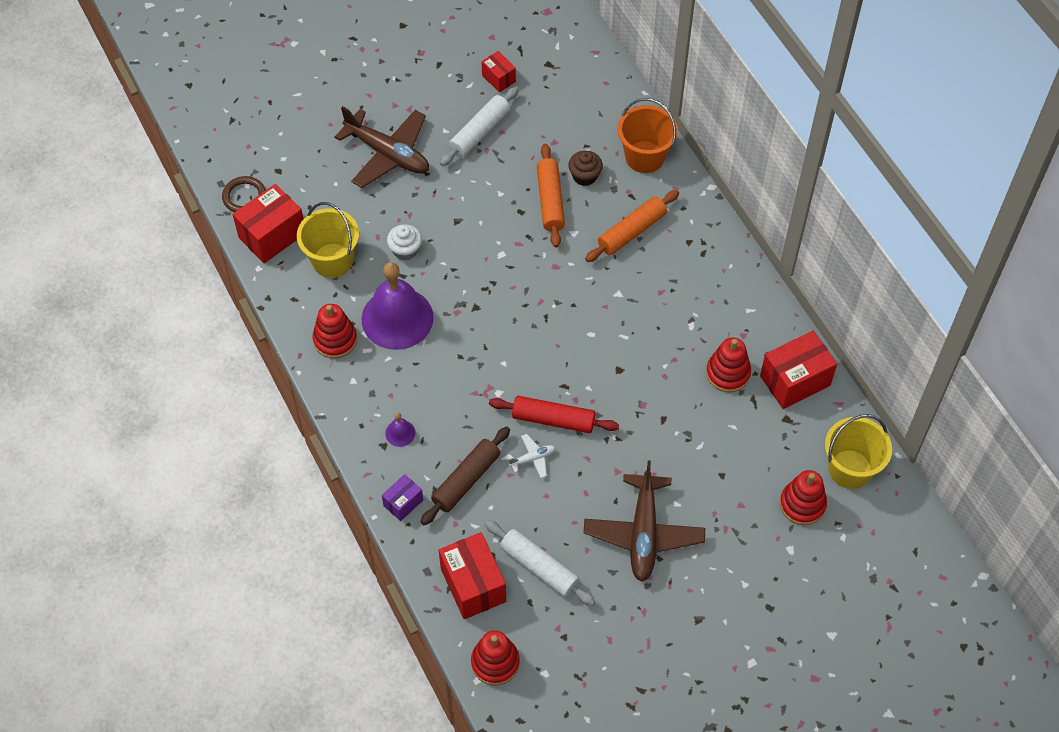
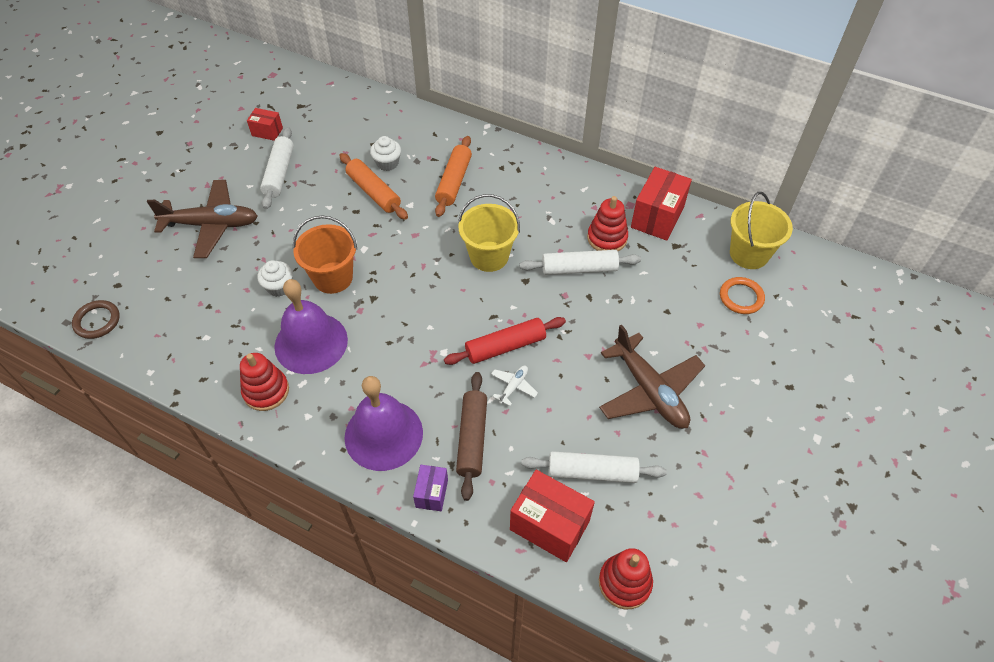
camera: 35 degrees left, 5 degrees down
(272, 235) = (146, 338): red box -> none
(332, 260) = (218, 329): yellow bucket -> yellow bucket (489, 256)
(400, 433) = (383, 434): purple bell -> purple bell, size x2.47
(585, 176) = (387, 163): brown cupcake -> white cupcake
(645, 157) = (422, 130): orange bucket -> orange bucket (333, 277)
(676, 387) = (579, 269): none -> white rolling pin
(802, 504) = (741, 297): red stacking toy -> orange ring

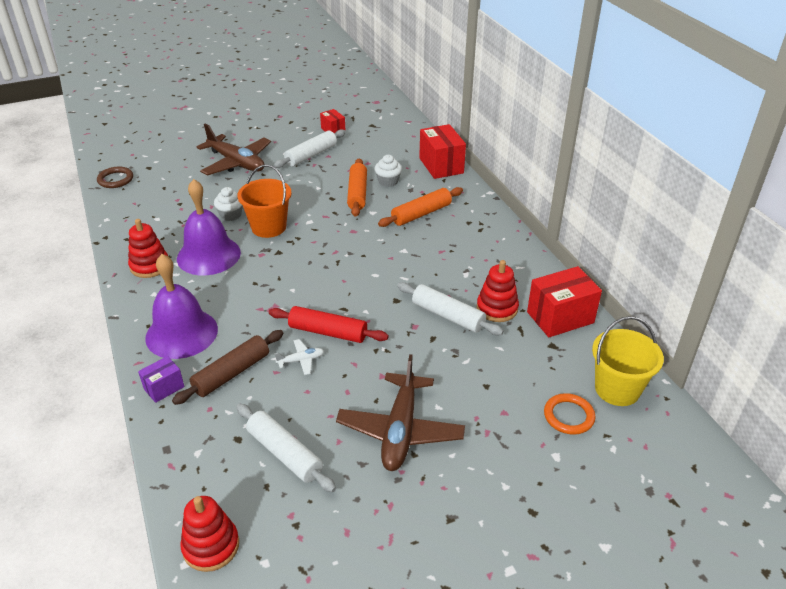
camera: 40 degrees right, 15 degrees down
(489, 256) = (388, 271): yellow bucket -> none
(549, 525) = (210, 465): red box -> red box (441, 165)

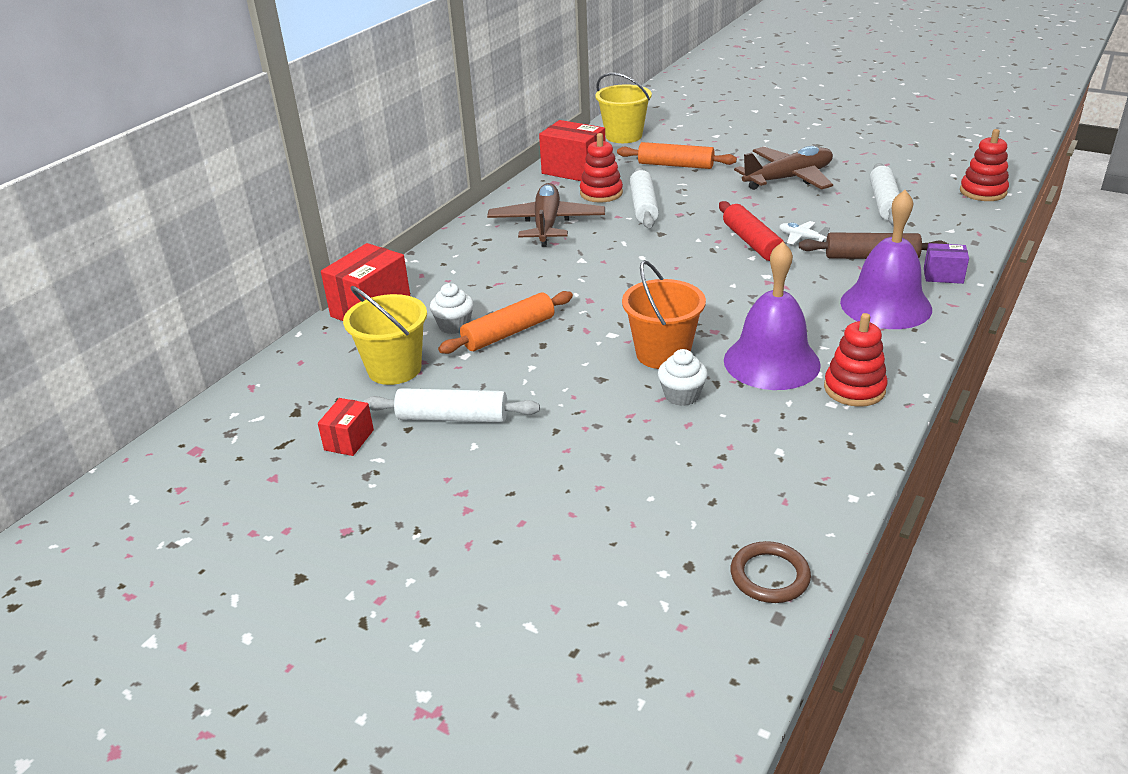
camera: 125 degrees left, 5 degrees down
(236, 163) = (557, 475): brown plane -> brown plane (546, 224)
(371, 154) = (394, 369): none -> yellow bucket
(421, 214) = (500, 277): orange rolling pin -> orange rolling pin (675, 165)
(568, 416) = (675, 141): orange ring -> none

